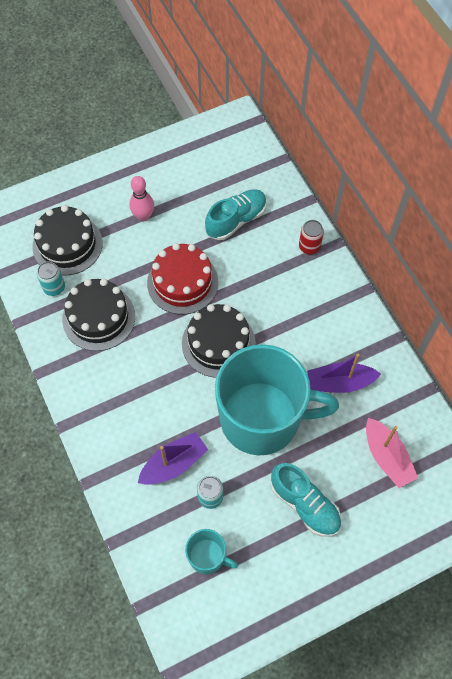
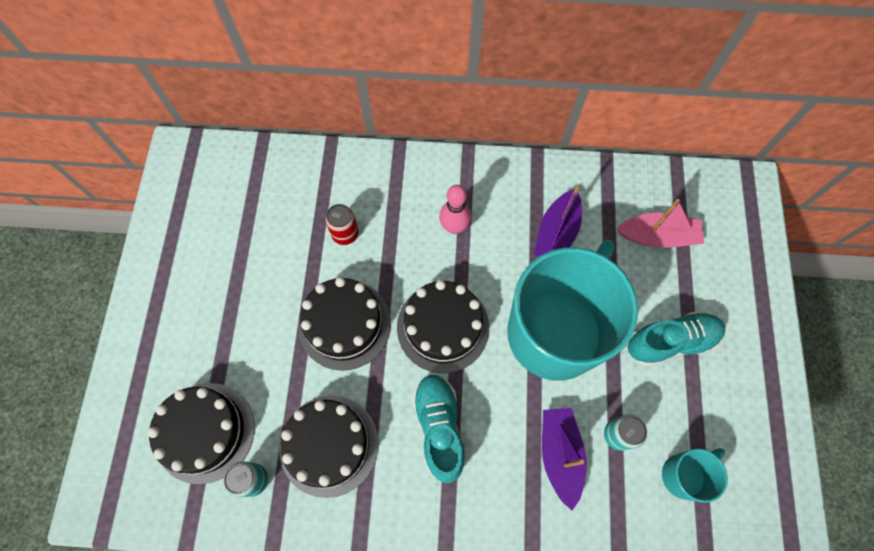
camera: 60 degrees left, 5 degrees up
(143, 216) = (229, 321): pink bowling pin -> pink bowling pin (454, 227)
(182, 282) = (344, 324): red cake -> black cake
(236, 220) = (305, 226): turquoise shoe -> turquoise shoe (439, 427)
(309, 247) = (386, 173): red can -> red can (345, 234)

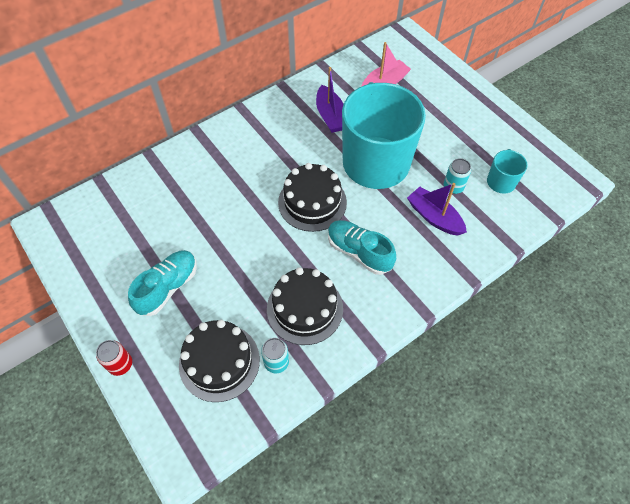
camera: 40 degrees left, 10 degrees down
(344, 324) = (252, 241): black cake -> none
(345, 234) = (206, 195): red can -> red can (120, 364)
(454, 227) = (270, 149): pink bowling pin -> none
(670, 342) = (437, 127): turquoise shoe -> turquoise shoe (168, 287)

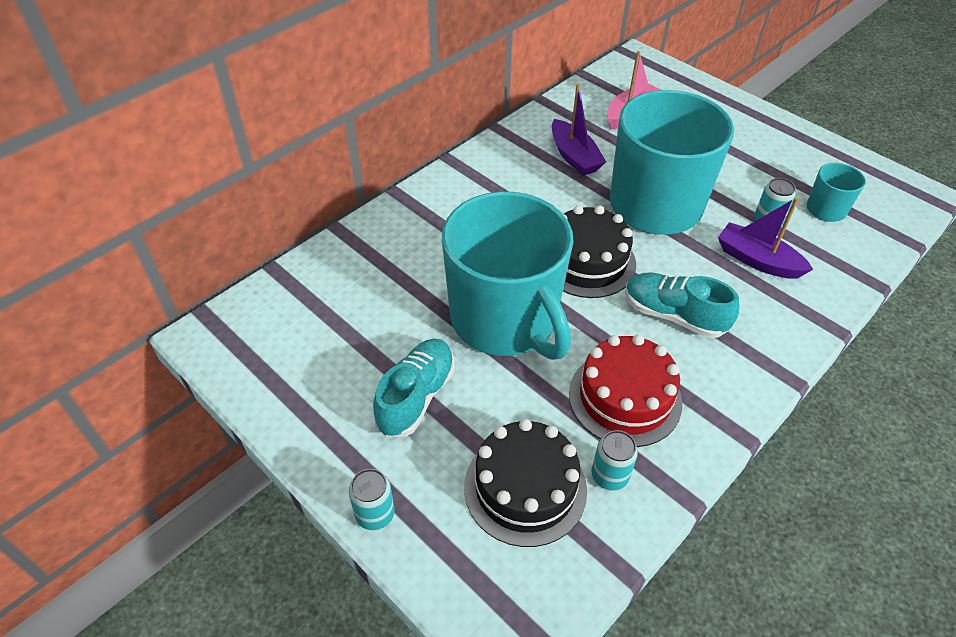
camera: 10 degrees left, 10 degrees down
(120, 364) = (375, 514): red can -> turquoise can
(242, 239) = (505, 320): none -> turquoise mug
(304, 308) = (625, 398): black cake -> red cake

